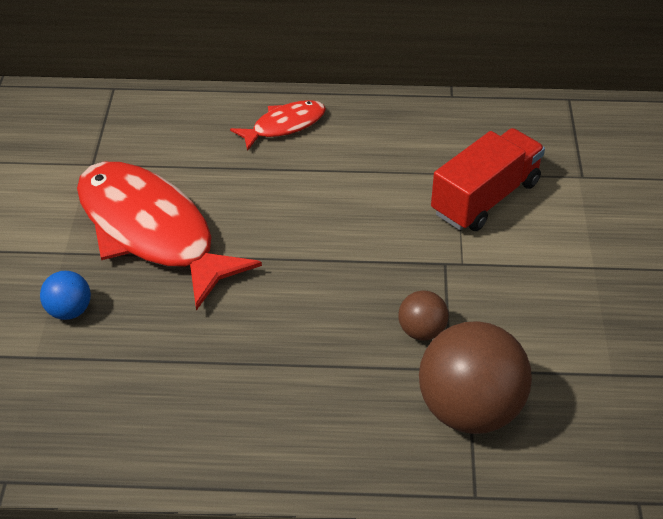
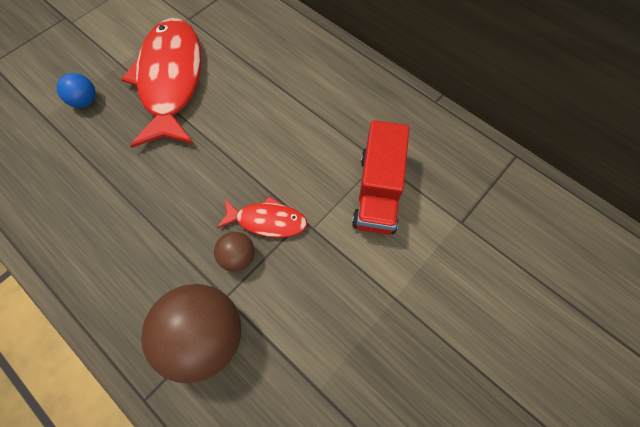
camera: 40 degrees right, 20 degrees up
(284, 126) = (310, 58): red fish -> red fish (267, 221)
(485, 198) = (377, 191): red truck -> red truck turned 105 degrees clockwise

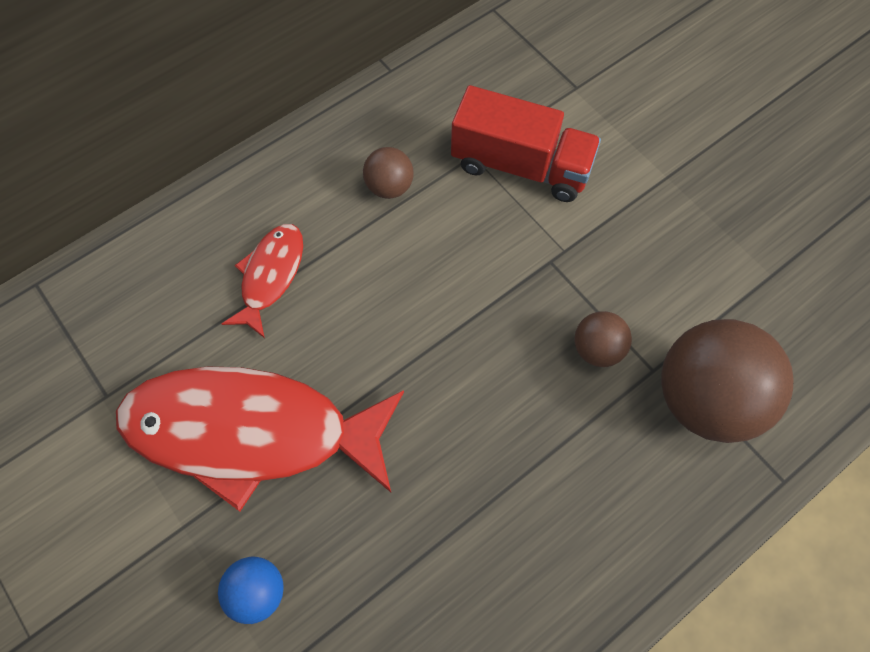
camera: 80 degrees left, 0 degrees up
(267, 221) = (546, 306): red fish -> red fish (270, 276)
(341, 116) = (389, 187): none -> brown ball

